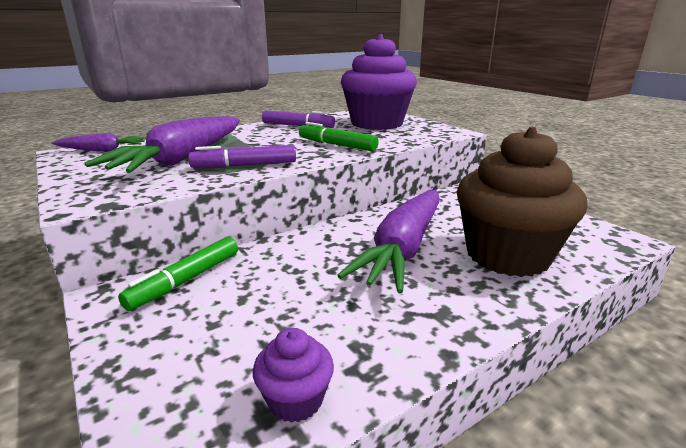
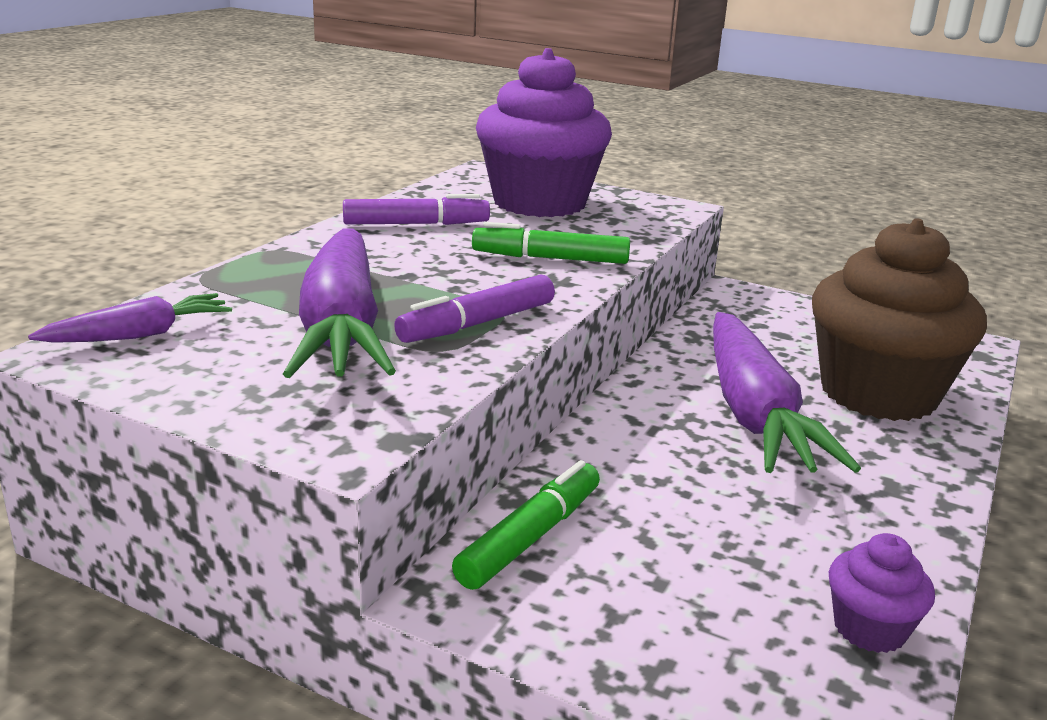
camera: 30 degrees left, 0 degrees up
(186, 280) = (530, 537): green marker -> green marker turned 150 degrees counterclockwise

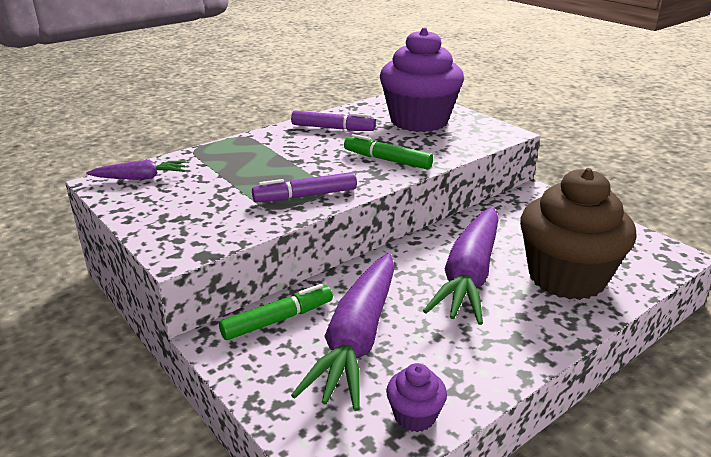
camera: 25 degrees right, 5 degrees up
(342, 327) = (235, 187): purple carrot -> purple carrot (357, 339)

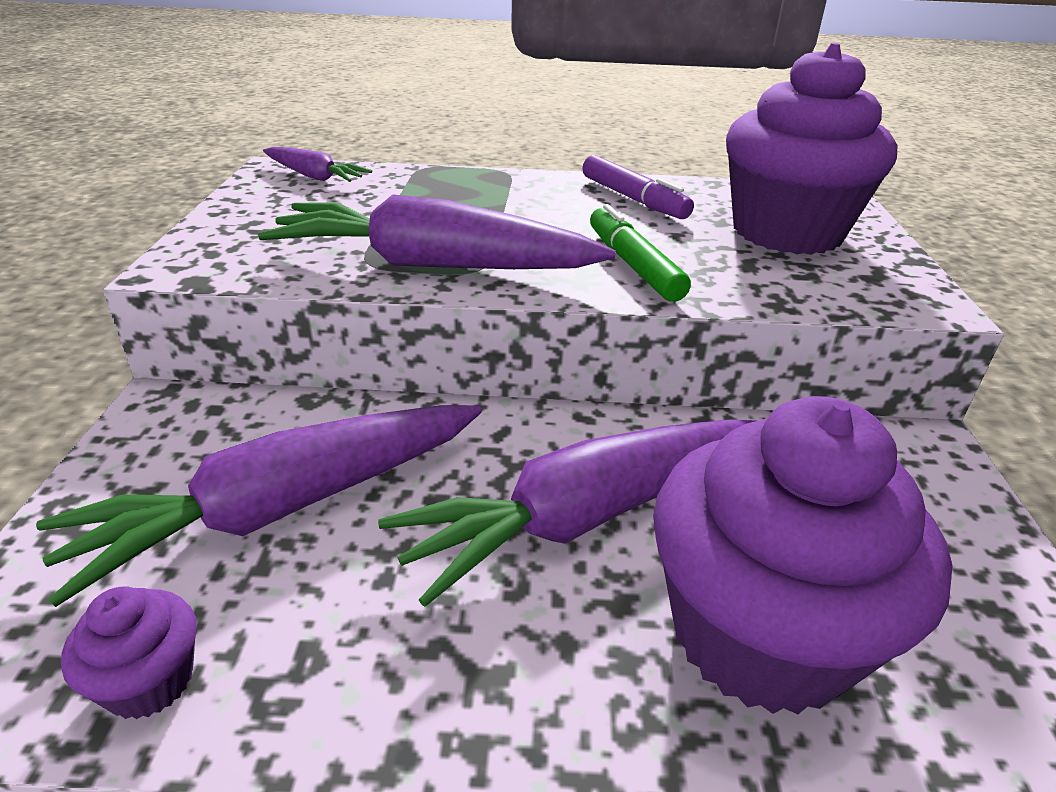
camera: 40 degrees right, 5 degrees up
(278, 320) = (252, 421): green marker -> none
(305, 196) = (434, 265): purple marker -> purple carrot
(566, 277) = (760, 633): brown cupcake -> purple cupcake

